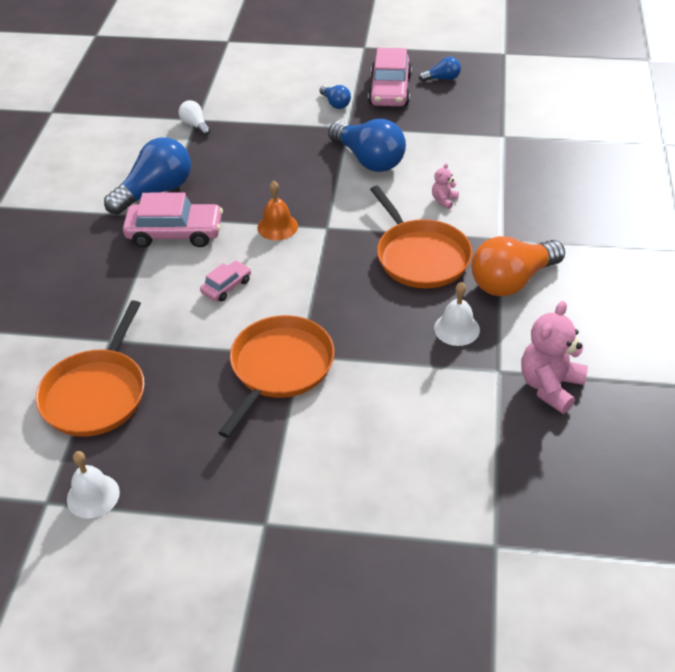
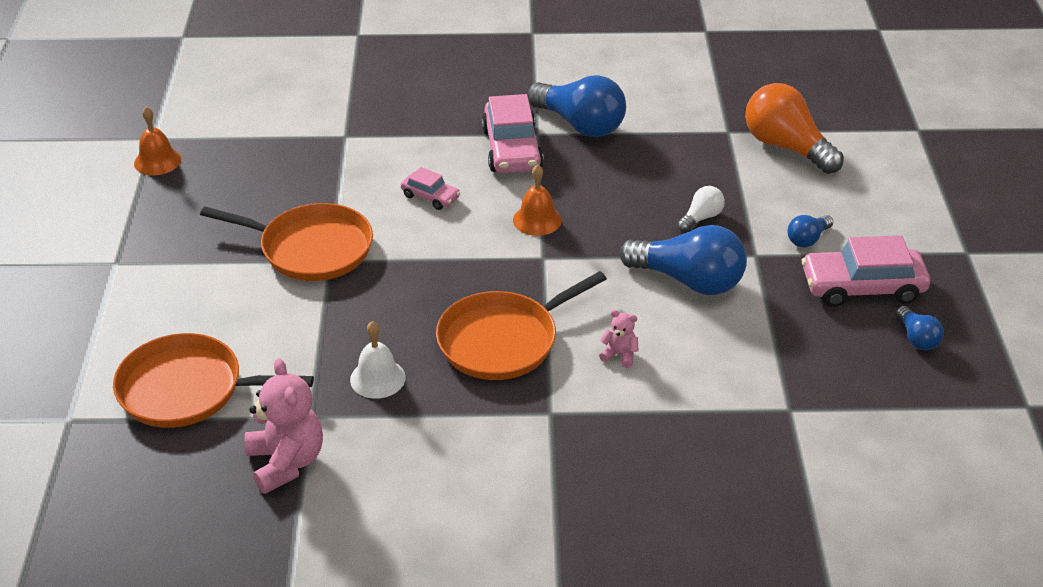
camera: 80 degrees right, 5 degrees down
(93, 496) = (157, 161): white bell -> orange bell
(96, 393) = (275, 141): orange pan -> orange pan (187, 389)
(195, 125) = (716, 132): white light bulb -> white light bulb (701, 218)
(369, 160) = (689, 281): blue light bulb -> blue light bulb turned 105 degrees counterclockwise
(512, 281) = (468, 425): orange light bulb -> orange light bulb (786, 147)
(550, 386) = (286, 462): pink teddy bear -> pink teddy bear turned 45 degrees clockwise

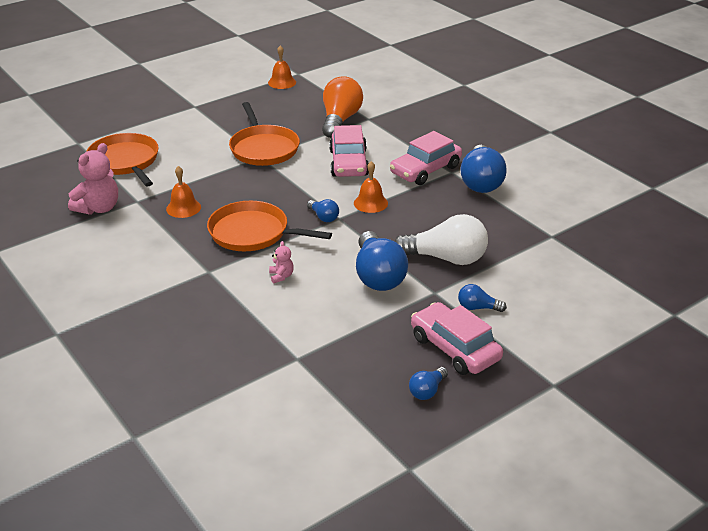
camera: 55 degrees right, 5 degrees down
(377, 378) = (183, 208): white bell -> orange bell
(430, 196) = (349, 163): pink car -> pink car, size x1.89
(528, 268) = (323, 217): none -> blue light bulb
(701, 218) = (446, 258): white light bulb -> white light bulb, size x2.06
(786, 147) = (568, 264): orange light bulb -> orange light bulb (340, 120)

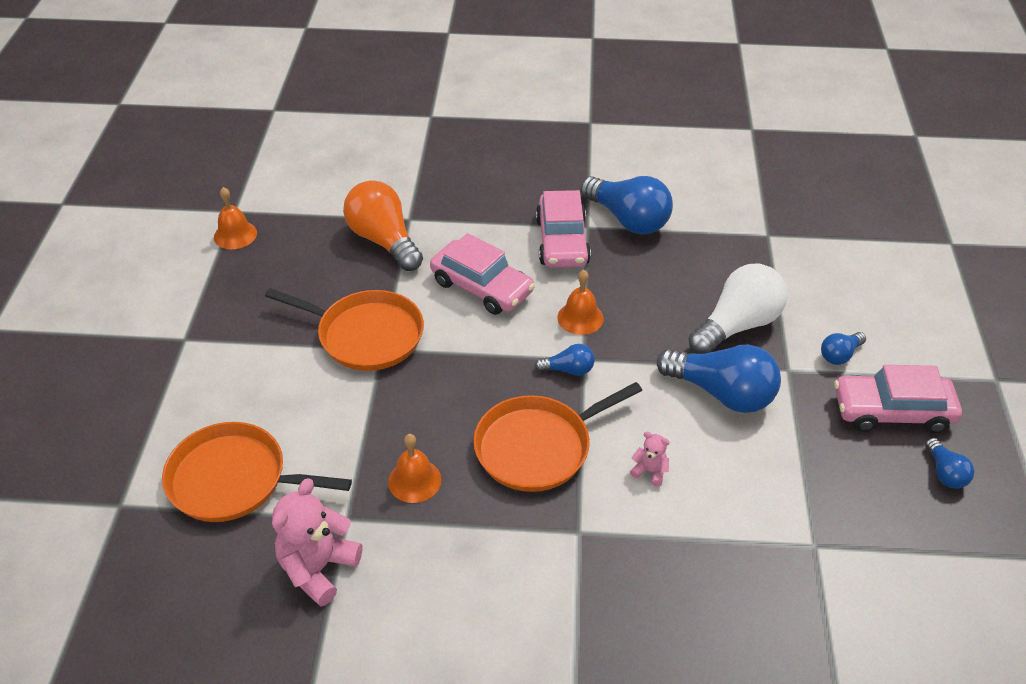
camera: 50 degrees left, 10 degrees up
(98, 208) = (318, 568): pink teddy bear -> pink teddy bear turned 135 degrees counterclockwise

